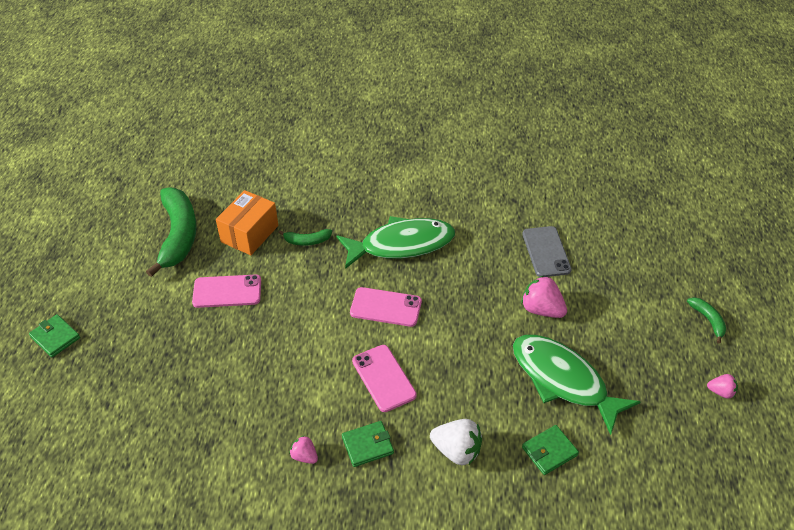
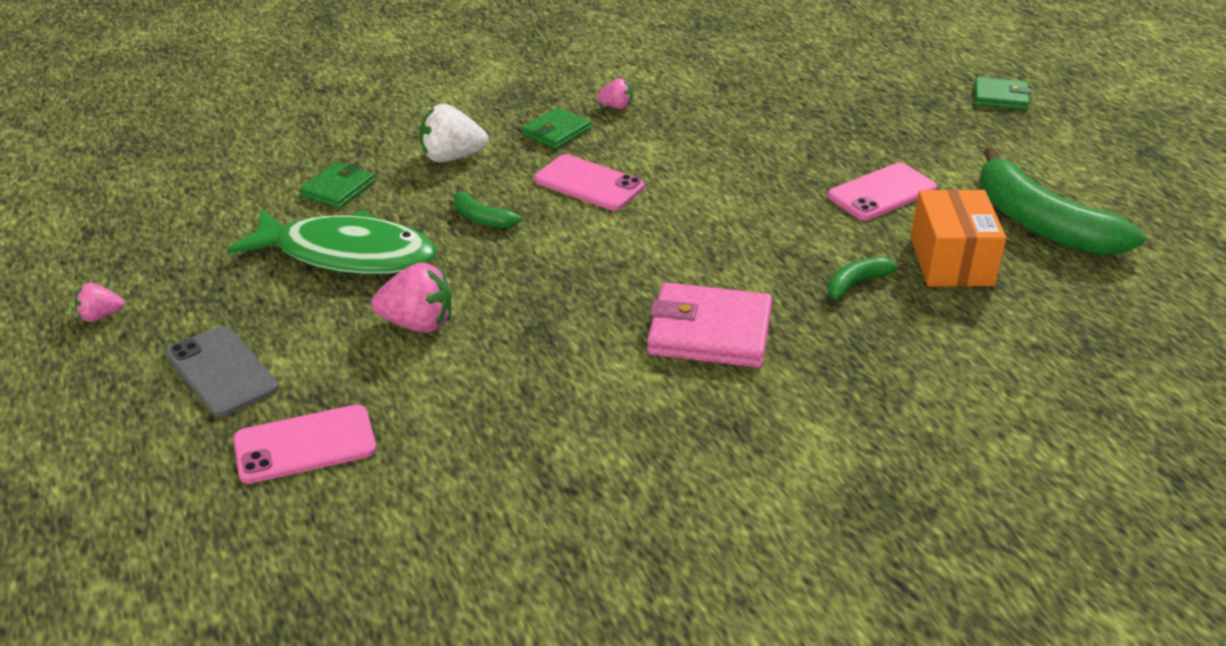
camera: 150 degrees right, 10 degrees down
(386, 307) = (654, 248): pink phone -> pink phone (305, 445)
(401, 245) = (709, 332): green fish -> pink wallet
(546, 252) = (453, 413): grey phone -> grey phone (222, 371)
(708, 320) = (119, 406): green banana -> green banana (481, 218)

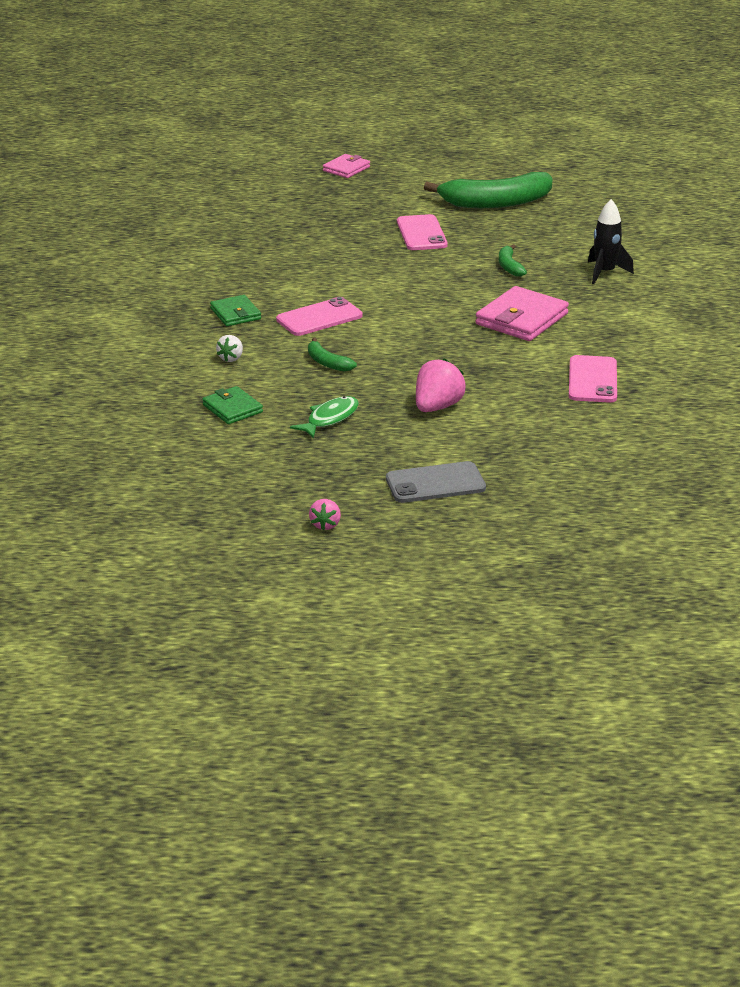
camera: 65 degrees left, 5 degrees down
(305, 445) = (536, 464): pink phone -> pink phone (592, 380)
(347, 255) = (330, 418): green fish -> green fish, size x0.51
(452, 157) = (231, 358): white strawberry -> white strawberry, size x0.56
(481, 218) = (327, 363): green banana -> green banana turned 75 degrees clockwise
(616, 107) = (222, 286): pink strawberry -> none
(925, 373) = (605, 273): none -> black rocket
(951, 261) = (510, 236): orange box -> none
(1000, 97) = (346, 169): green wallet -> pink wallet

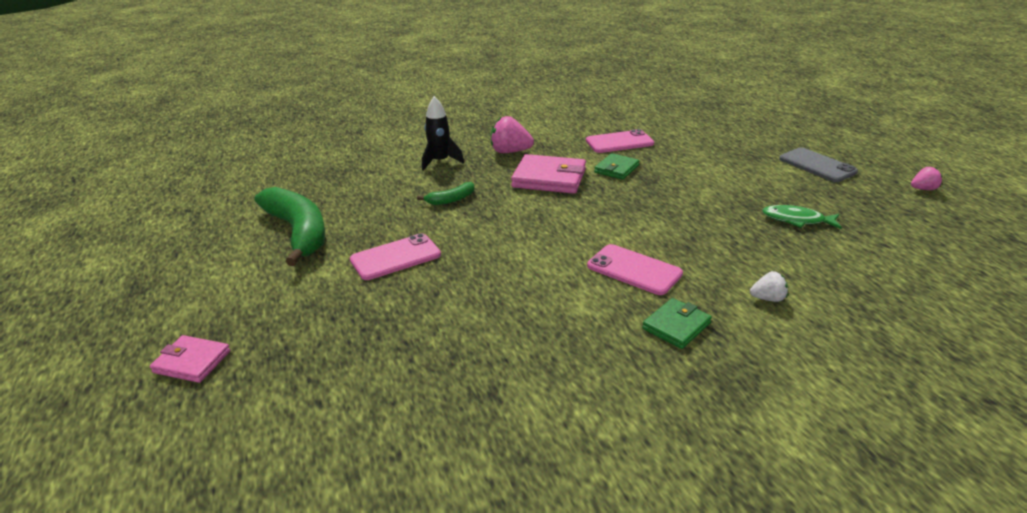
camera: 110 degrees left, 0 degrees up
(232, 408) = (848, 269): green wallet -> green wallet (616, 169)
(327, 363) = (713, 243): green banana -> none
(437, 407) = (722, 183): pink strawberry -> pink strawberry (510, 152)

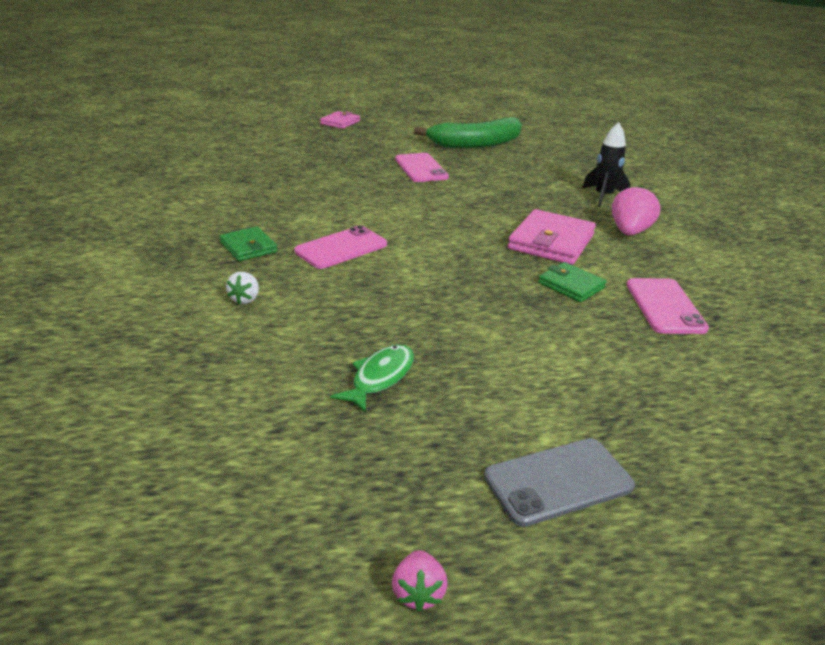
camera: 100 degrees right, 0 degrees up
(451, 200) = (513, 193): green banana -> none

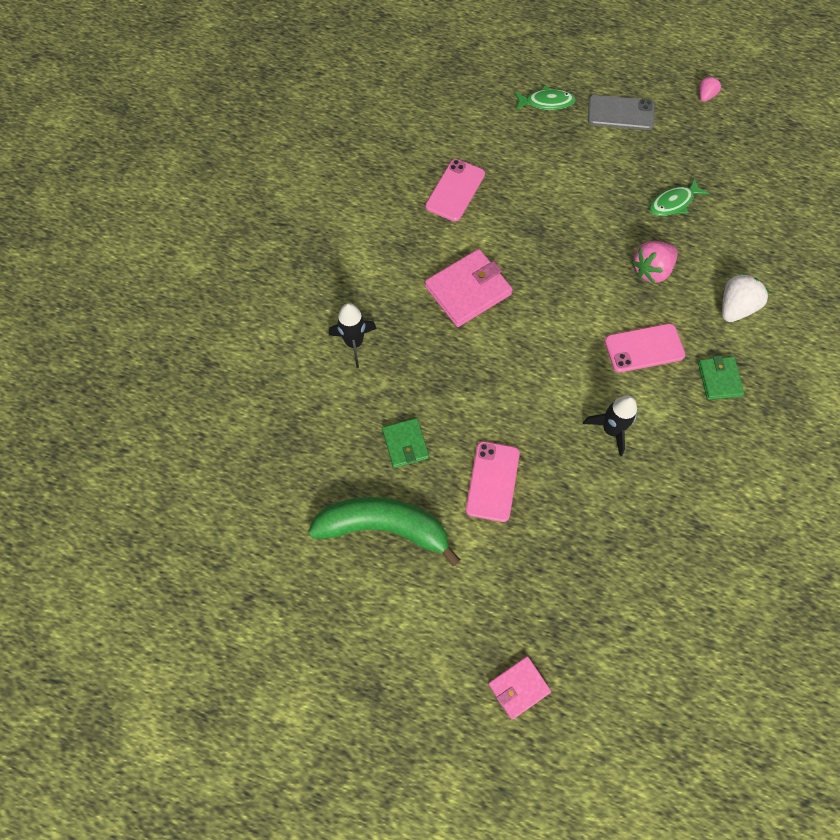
camera: 150 degrees left, 35 degrees up
(245, 299) = (735, 307): white strawberry -> white strawberry, size x1.77
(343, 203) = (611, 430): none -> black rocket
(571, 285) = (499, 234): green wallet -> green wallet (405, 444)
(629, 232) = (390, 278): pink strawberry -> pink strawberry (651, 270)
(690, 451) = (546, 102): none -> green fish

